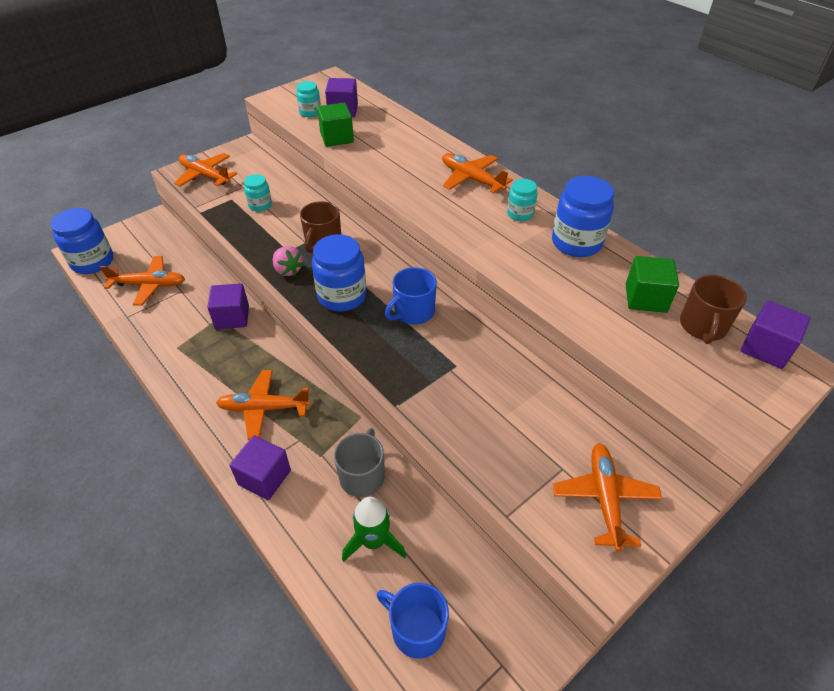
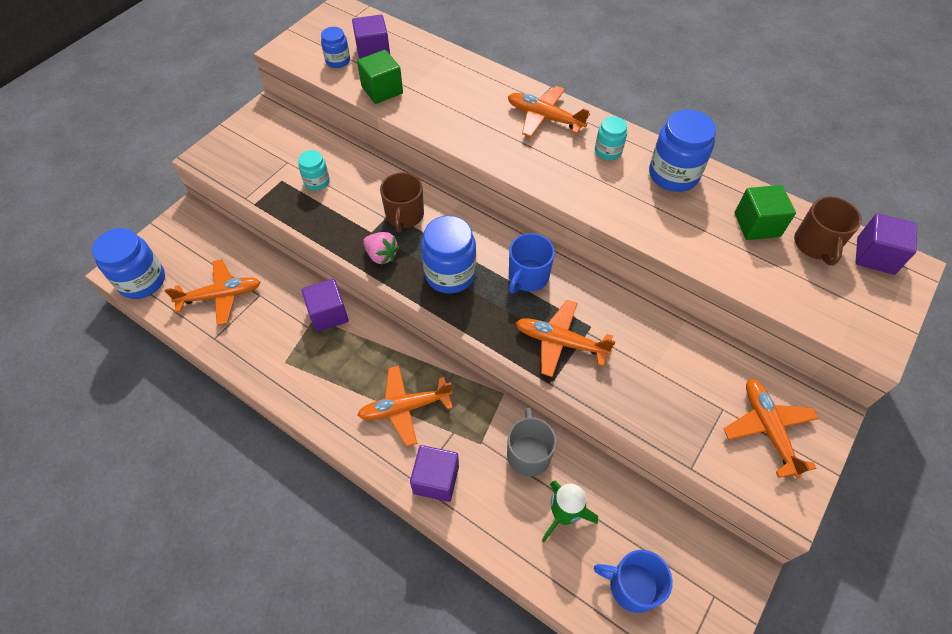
camera: 15 degrees left, 10 degrees up
(205, 176) = (238, 155): orange plane -> orange plane (560, 342)
(310, 112) = (338, 61): turquoise jar -> blue jar

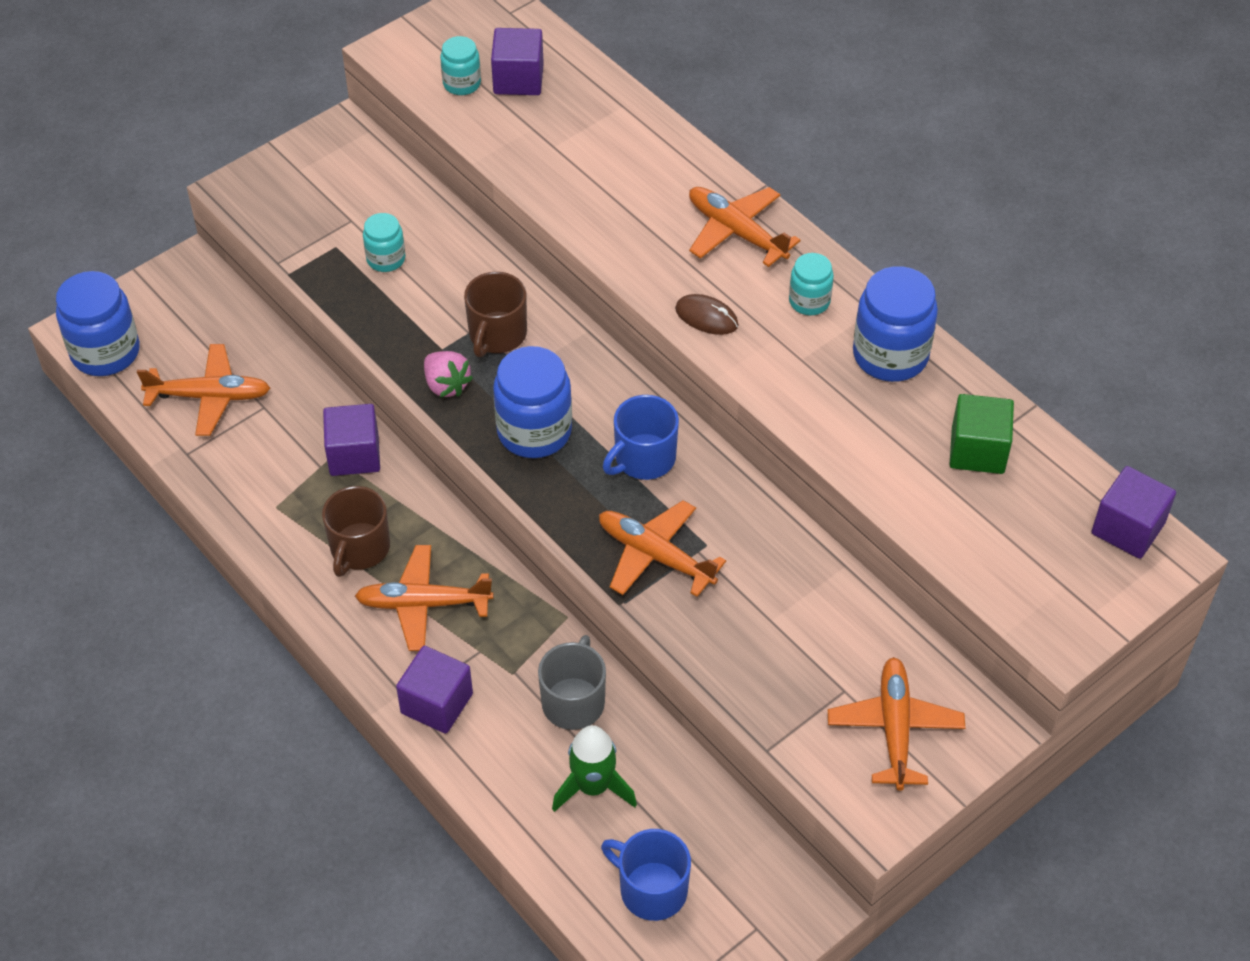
camera: 15 degrees right, 5 degrees down
(338, 61) = (462, 83): blue jar -> turquoise jar
(382, 90) = (512, 143): green cube -> none
(547, 174) = (706, 317): none -> brown mouse
(816, 245) = (1049, 496): brown mug -> brown mug (359, 548)

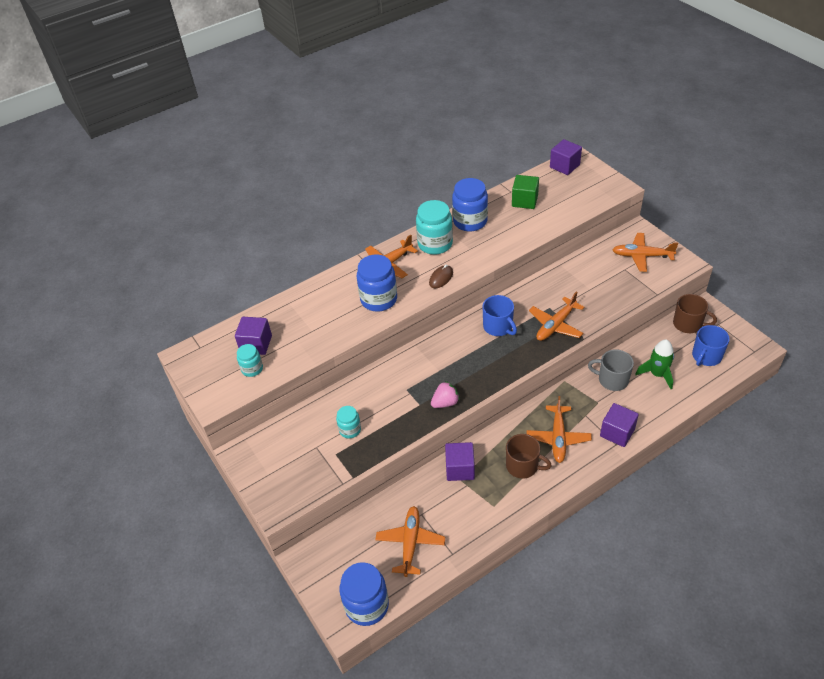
camera: 80 degrees left, 5 degrees down
(497, 335) = (413, 381): brown mug -> brown mug (688, 324)
(534, 431) = (479, 367): blue jar -> blue jar (379, 299)
(809, 301) = (435, 244): turquoise jar -> turquoise jar, size x1.80

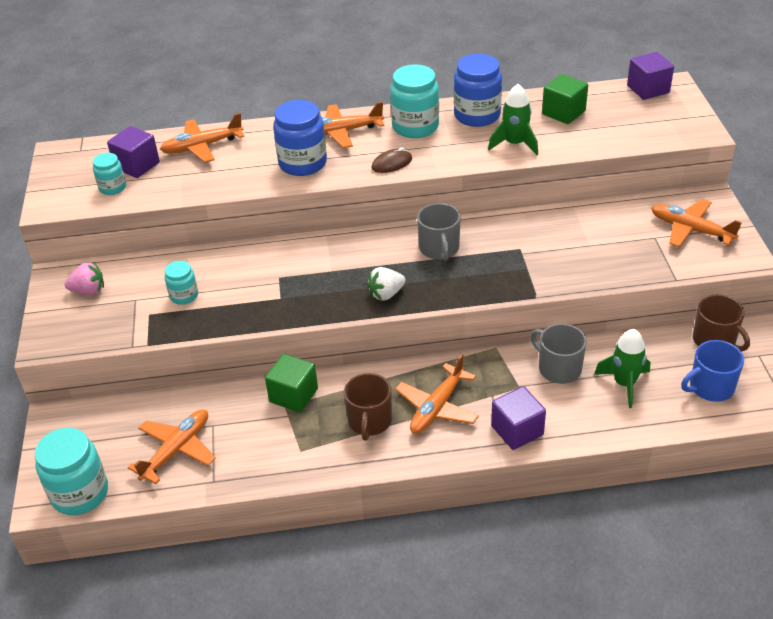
camera: 25 degrees right, 5 degrees down
(367, 605) = (80, 493): blue jar -> turquoise jar
(445, 403) = (310, 307): pink strawberry -> pink strawberry (88, 291)
(460, 469) = (293, 395): purple cube -> green cube
(488, 373) = (386, 294): none -> white strawberry
(498, 327) = (439, 249): blue mug -> grey mug
(511, 235) = (515, 144): none -> green rocket
(523, 466) = (369, 421): brown mug -> brown mug turned 45 degrees clockwise
(556, 325) = (512, 270): orange plane -> orange plane (202, 146)

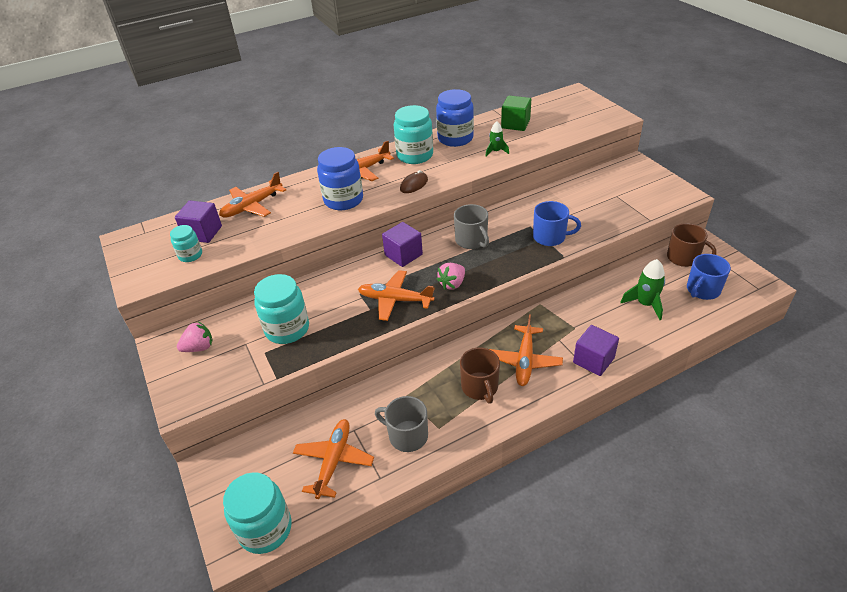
camera: 20 degrees left, 0 degrees up
(184, 296) = (287, 329): turquoise jar -> turquoise jar, size x1.80
(293, 395) = (408, 385): green cube -> none
(386, 294) = (452, 284): white strawberry -> pink strawberry
(515, 144) = (496, 151): green rocket -> green rocket, size x0.63
(535, 268) = (550, 237): none -> blue mug
(558, 368) = (593, 306): grey mug -> grey mug (407, 435)
(648, 89) = (561, 98): purple cube -> purple cube (403, 255)
(691, 230) = (636, 185): orange plane -> orange plane (395, 300)

